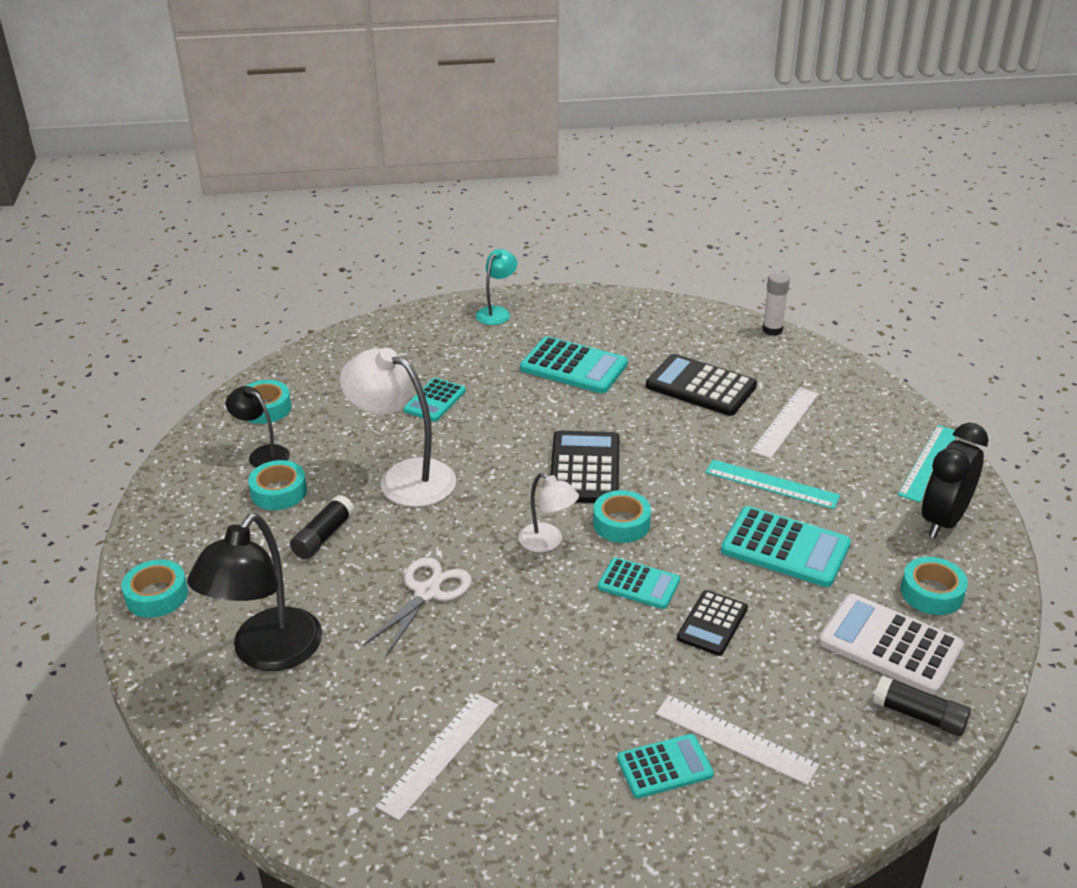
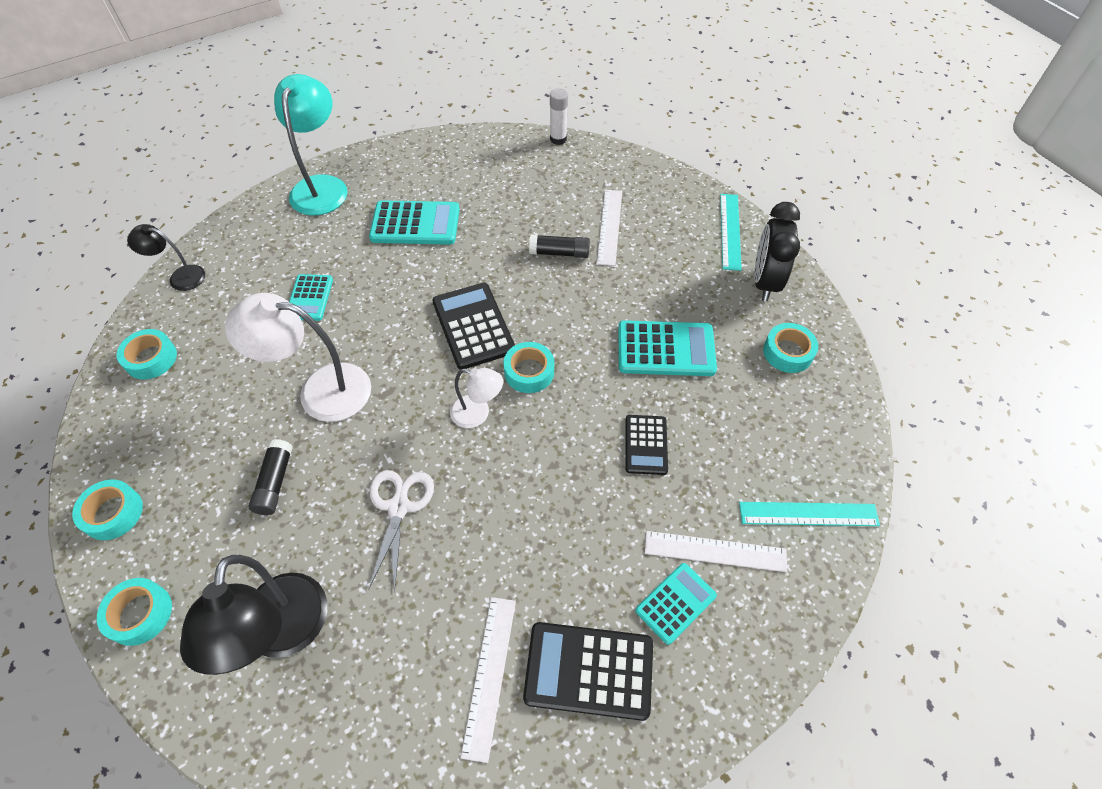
camera: 25 degrees left, 20 degrees up
(262, 454) = (172, 412): black lamp -> black lamp (180, 277)
(279, 492) = (208, 449): turquoise tape -> turquoise tape (113, 513)
(497, 312) = (322, 186): turquoise lamp -> turquoise lamp, size x1.83
(638, 584) = (571, 428): turquoise calculator -> none
(701, 386) = (528, 212): black calculator -> black calculator (589, 670)
(772, 484) = (627, 290): turquoise ruler -> turquoise ruler (808, 514)
(890, 645) = (782, 413): white calculator -> none
(919, 715) = (832, 471): black glue stick -> black glue stick (559, 253)

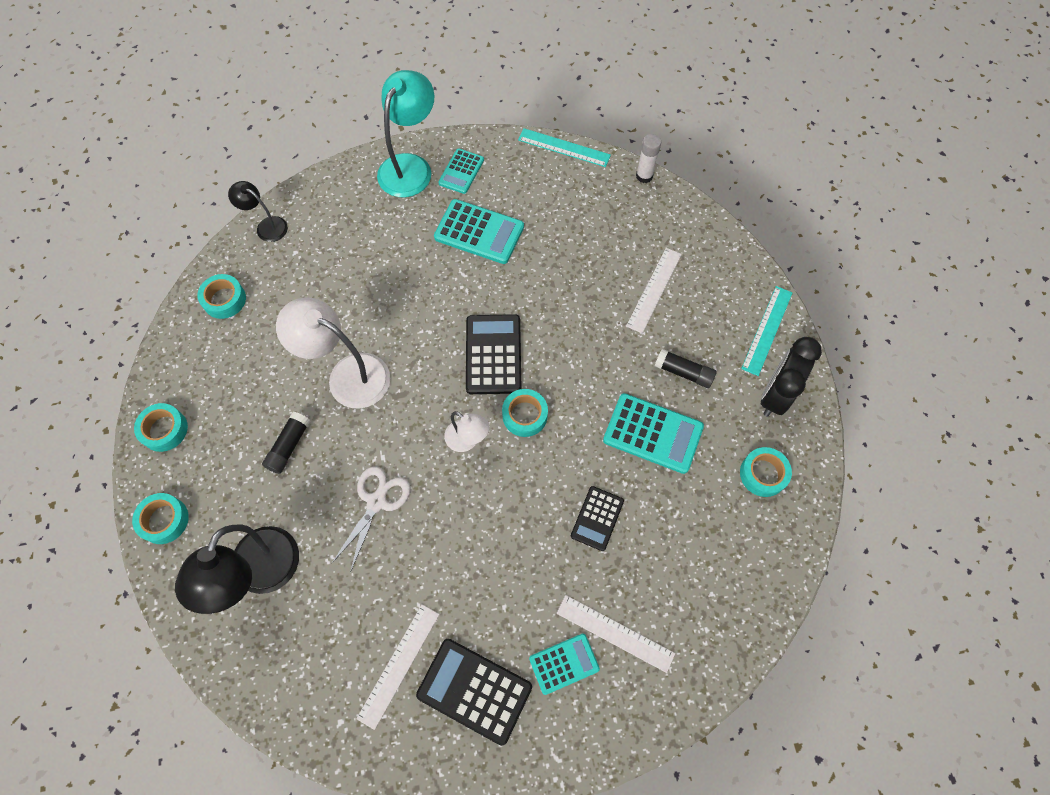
camera: 20 degrees right, 10 degrees up
(310, 298) = (365, 281): turquoise calculator -> turquoise calculator (461, 171)
(559, 253) = (597, 303): black glue stick -> black glue stick (683, 372)
(808, 514) = (709, 630): turquoise ruler -> turquoise ruler (564, 147)

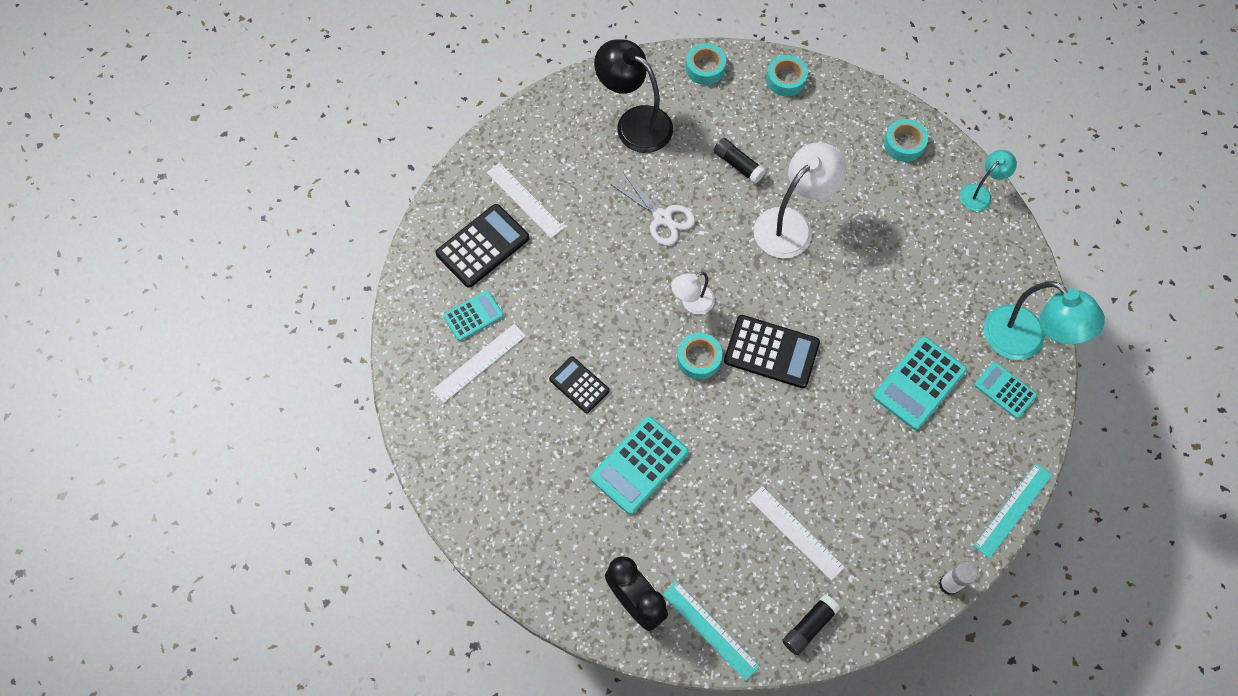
camera: 110 degrees right, 0 degrees up
(266, 226) = (980, 193): black lamp -> turquoise lamp
(564, 663) = (473, 316): turquoise calculator -> turquoise calculator turned 120 degrees counterclockwise
(683, 372) = (692, 521): black glue stick -> black glue stick (809, 626)
(763, 474) = (561, 549): turquoise tape -> none

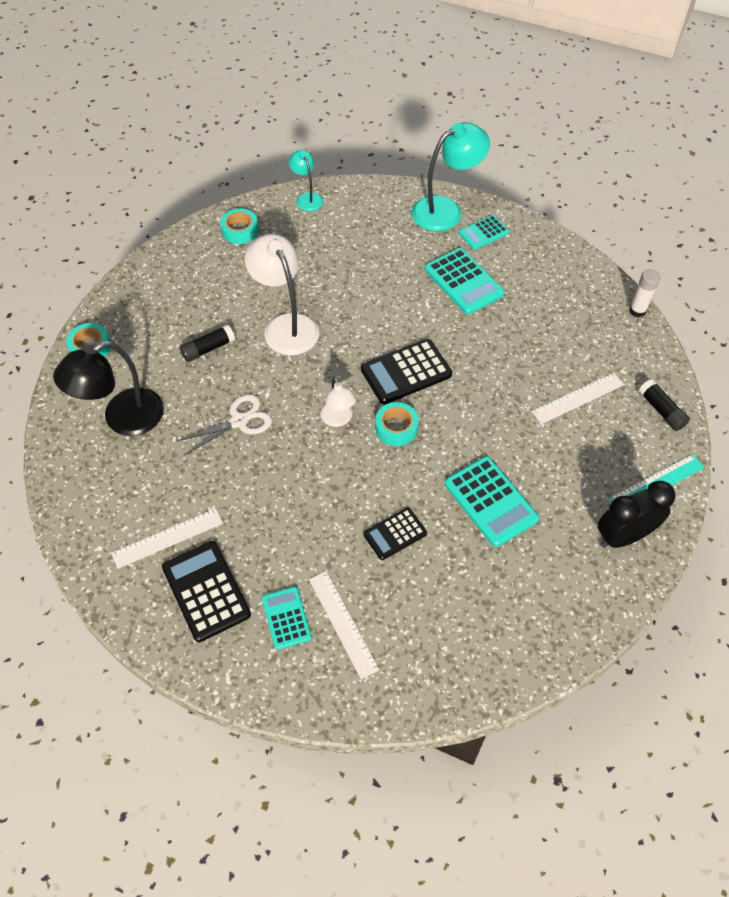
camera: 75 degrees left, 10 degrees down
(771, 352) = (406, 372): black calculator -> black calculator turned 150 degrees counterclockwise
(785, 79) = (135, 291): turquoise tape -> none
(1013, 510) = (583, 256): turquoise ruler -> none

